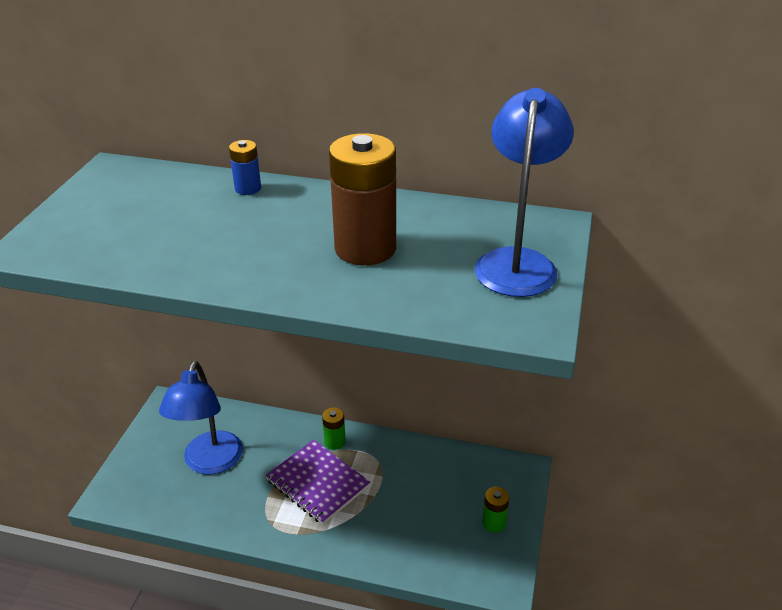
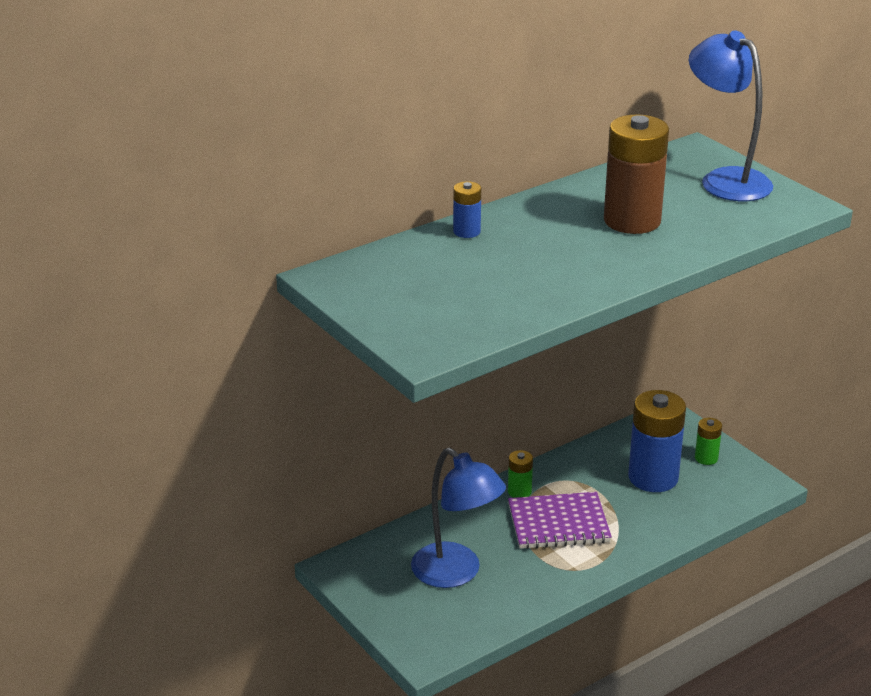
camera: 50 degrees left, 5 degrees down
(431, 505) = (653, 477): none -> blue battery

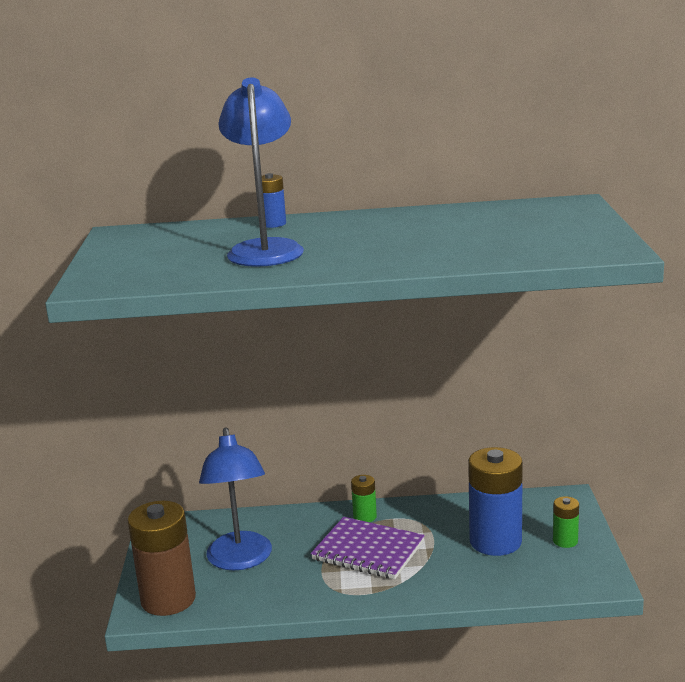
camera: 35 degrees right, 10 degrees down
(632, 221) = (423, 237): brown battery -> brown battery (168, 599)
(725, 180) = (564, 224): blue lamp -> blue lamp (265, 249)

